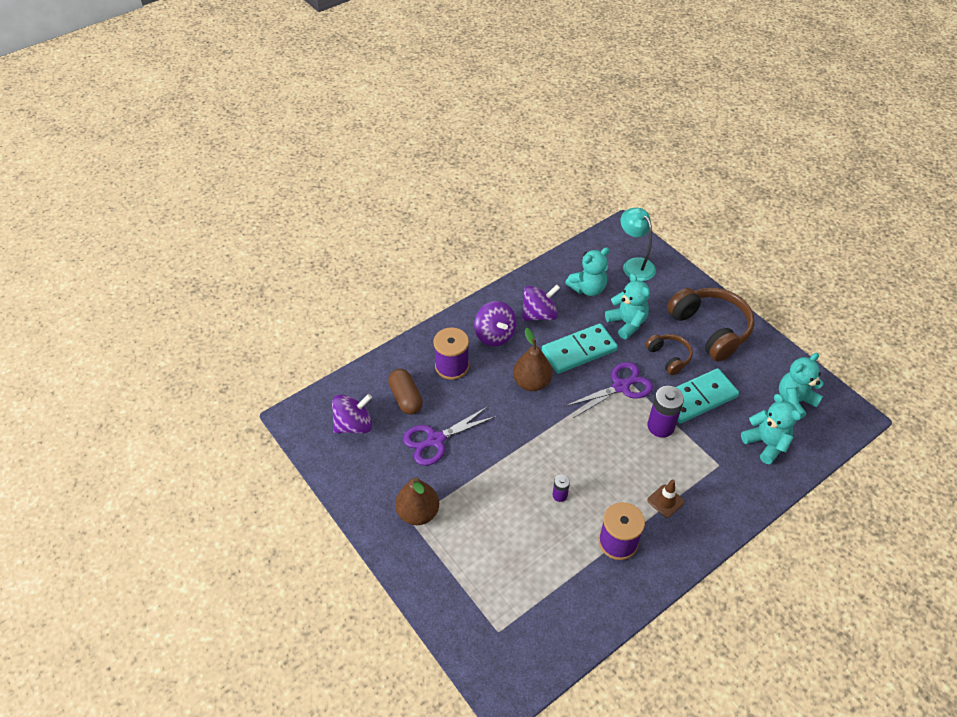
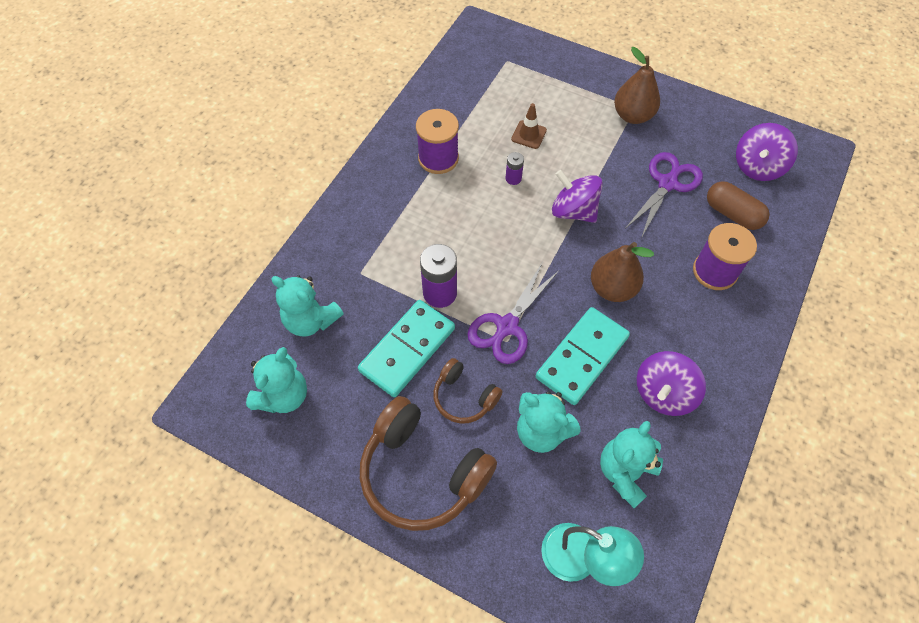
camera: 155 degrees right, 10 degrees up
(495, 335) = (697, 335): purple spinning top -> purple spinning top (573, 211)
(665, 501) = (406, 212): brown traffic cone -> brown traffic cone (528, 135)

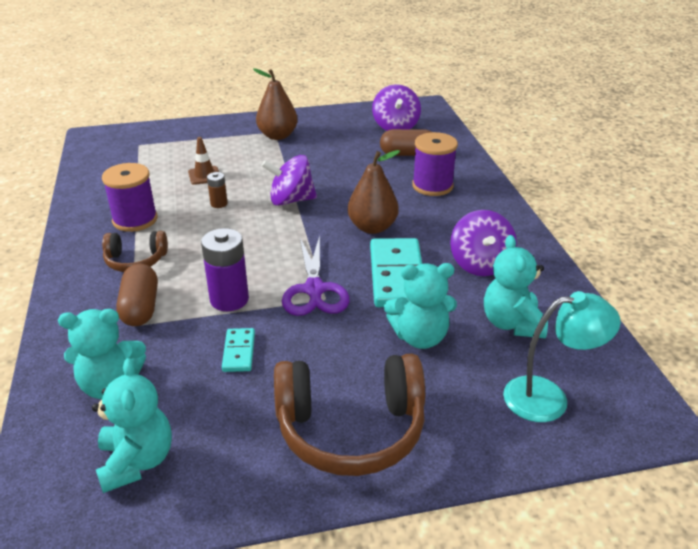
camera: 40 degrees left, 25 degrees down
(377, 259) = (140, 308): none -> brown capsule
(407, 349) = (239, 352): turquoise domino -> turquoise domino, size x0.50
(464, 397) = (329, 354): brown headphones -> brown headphones (136, 260)
(513, 178) = (219, 204): purple battery -> brown battery
(668, 183) = (345, 158): purple scissors -> none

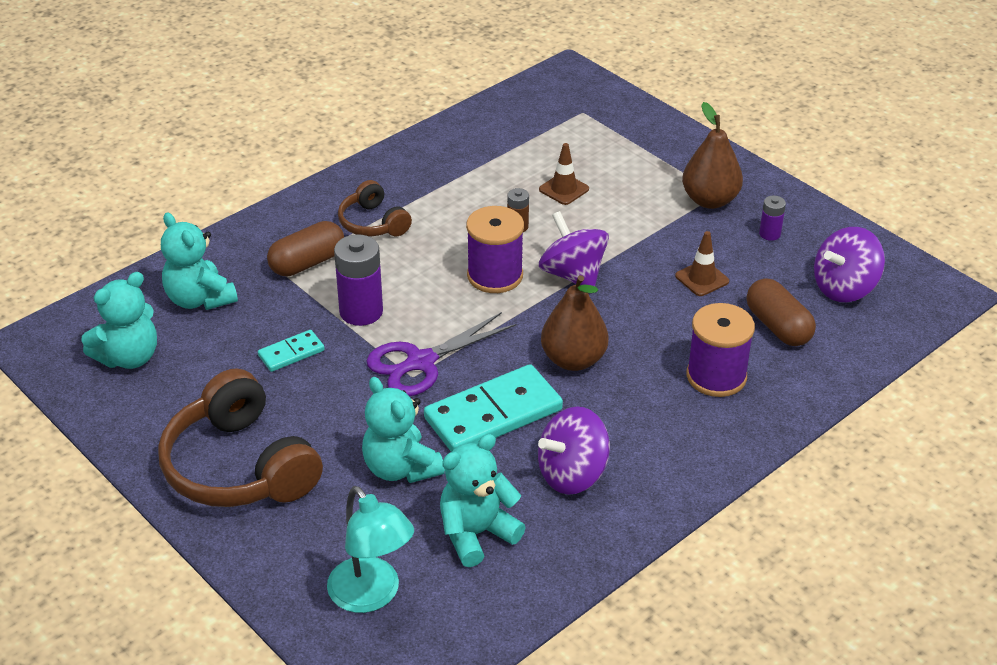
camera: 60 degrees right, 5 degrees up
(135, 220) = (438, 187): purple spool -> purple spool (495, 275)
(328, 130) = (769, 234): none -> purple battery
(343, 161) = (702, 279): none -> brown traffic cone

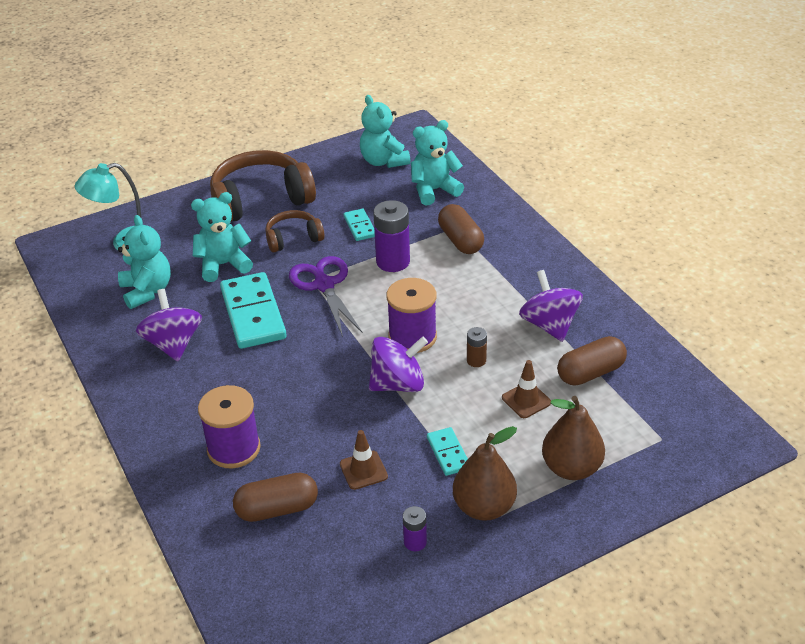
camera: 105 degrees right, 0 degrees up
(373, 223) = (503, 278): brown headphones -> brown headphones (293, 238)
(510, 154) = (590, 373): none -> brown capsule
(573, 360) = (292, 365): brown pear -> brown pear (571, 468)
(655, 228) = (448, 453): none -> turquoise domino
(844, 288) = (311, 580): purple spinning top -> purple spinning top (549, 325)

